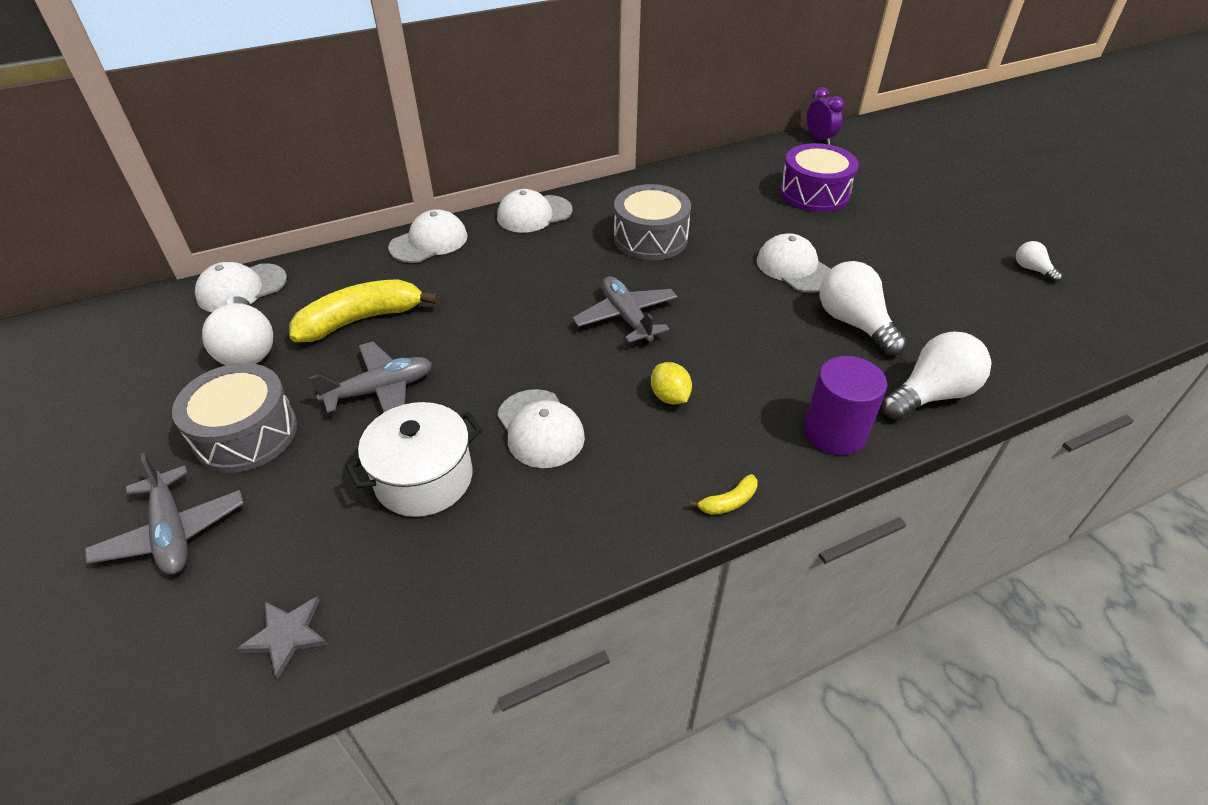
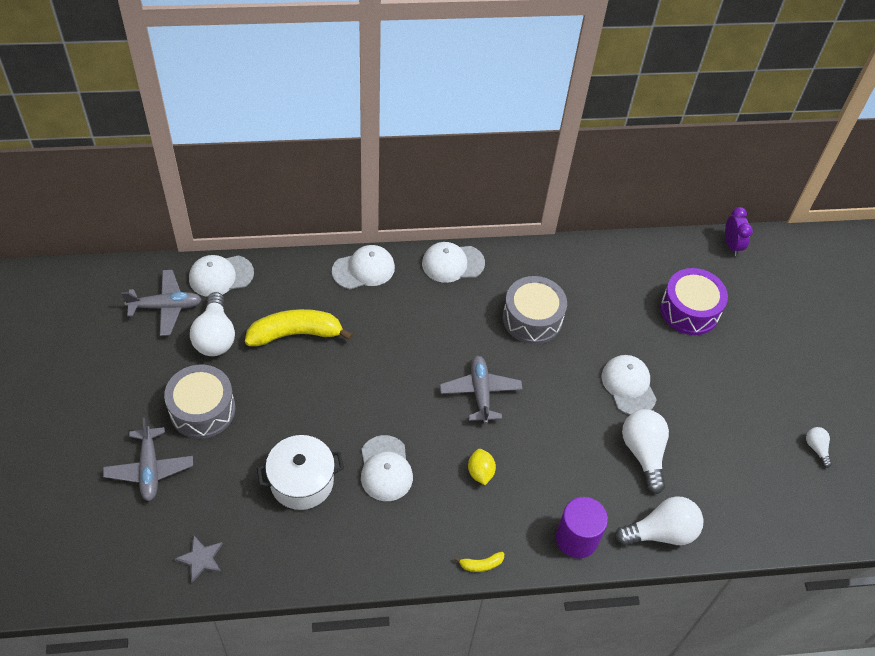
camera: 15 degrees right, 10 degrees up
(380, 390) = (293, 402): grey plane -> grey plane (166, 307)

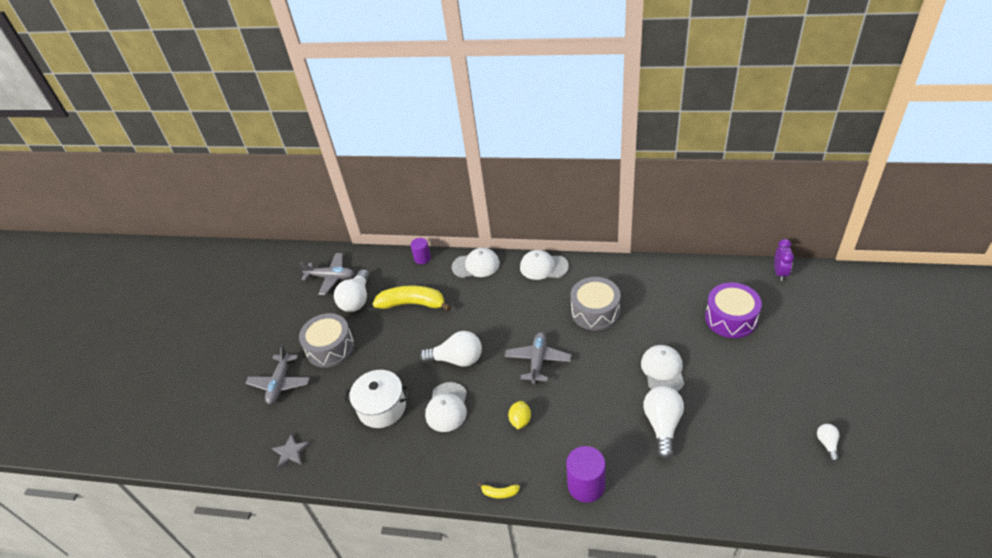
camera: 25 degrees right, 10 degrees down
(221, 276) = (374, 261): white cap -> none
(287, 266) = (422, 258): none -> purple cylinder
(661, 532) = (662, 493): white light bulb -> white light bulb (457, 359)

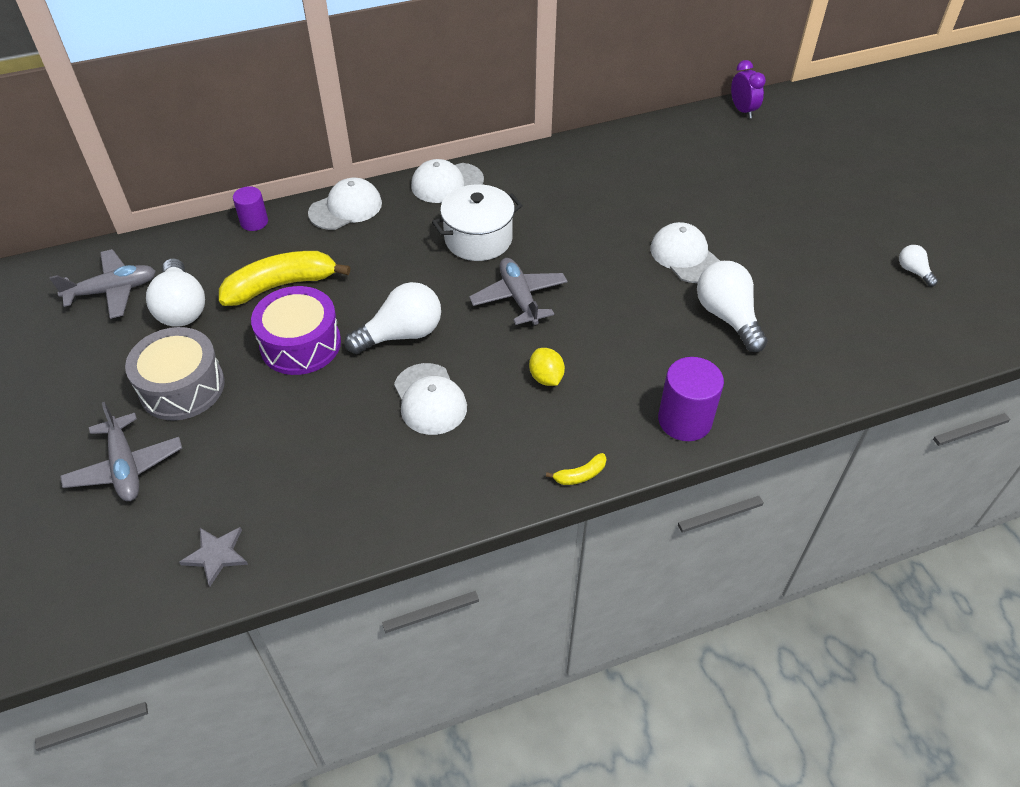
camera: 35 degrees left, 5 degrees up
(382, 407) = (328, 436): white pot -> white pot (478, 239)
(595, 311) = (554, 216): grey drum -> none
(731, 318) = (722, 174): purple drum -> purple drum (300, 344)

